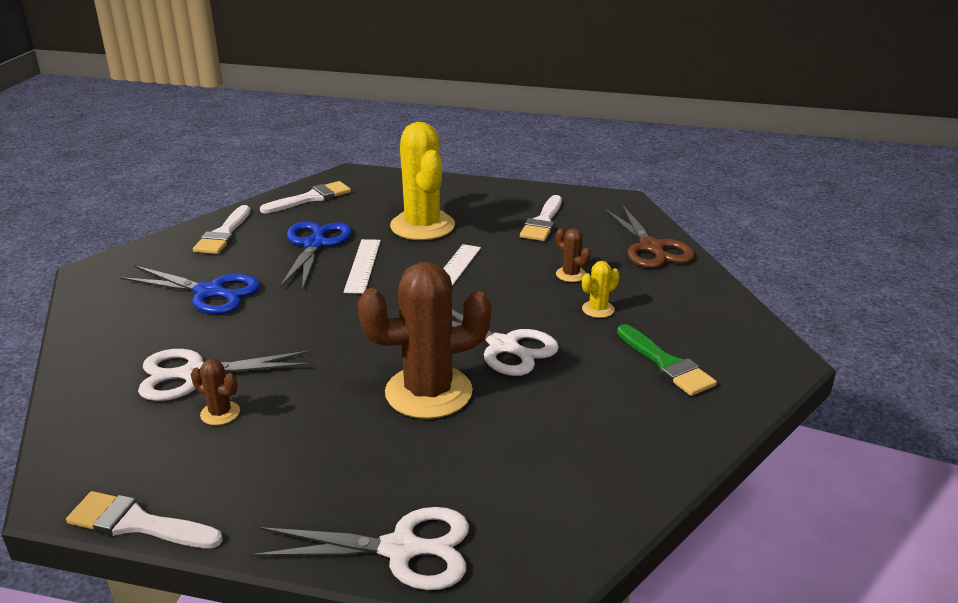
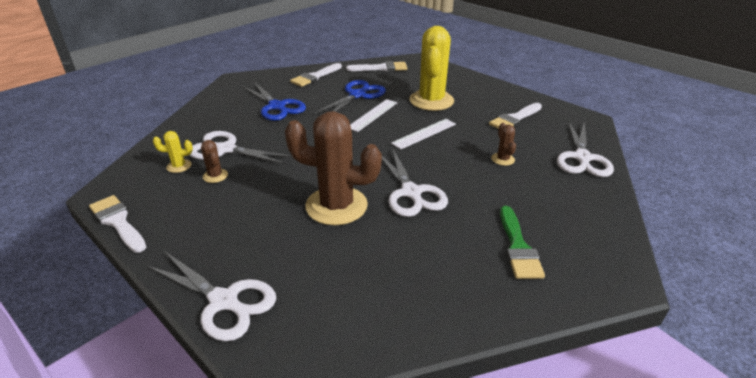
camera: 30 degrees right, 5 degrees up
(598, 309) = (501, 189): yellow cactus -> yellow cactus (179, 166)
(651, 247) = (582, 158): brown scissors -> white scissors

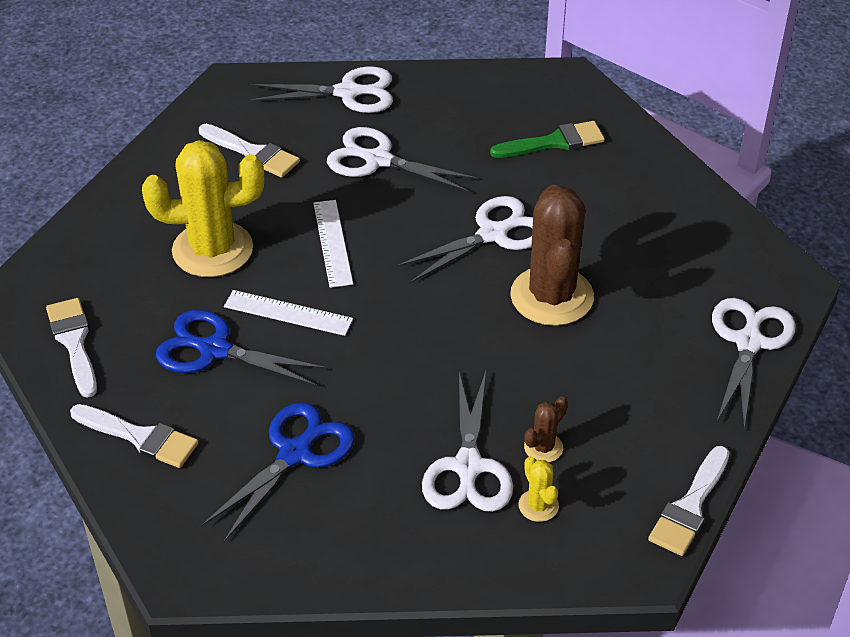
camera: 105 degrees left, 10 degrees up
(424, 133) = (332, 243): white ruler -> white ruler turned 45 degrees clockwise
(502, 159) = (378, 160): brown cactus -> white scissors

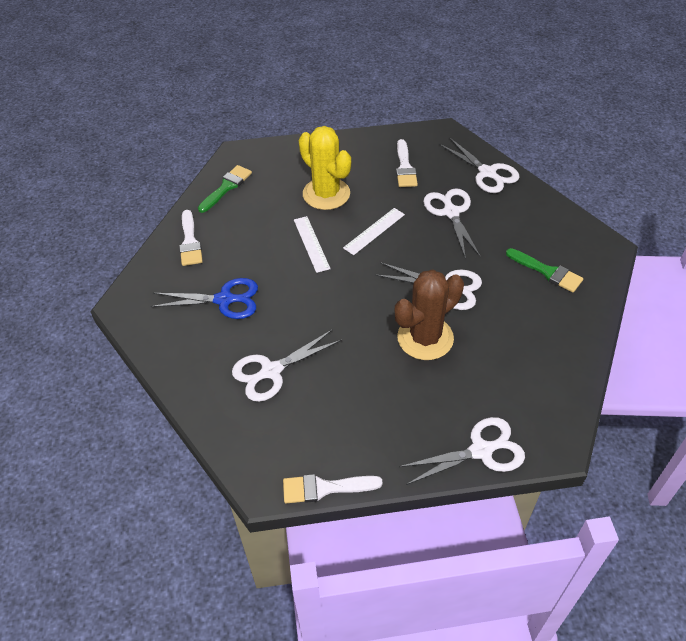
camera: 55 degrees right, 5 degrees up
(74, 342) = (226, 187): white brush -> green brush
(215, 350) = (264, 233): blue scissors -> none
(538, 506) = (269, 416): yellow cactus -> none
(543, 447) = (311, 396): brown cactus -> none

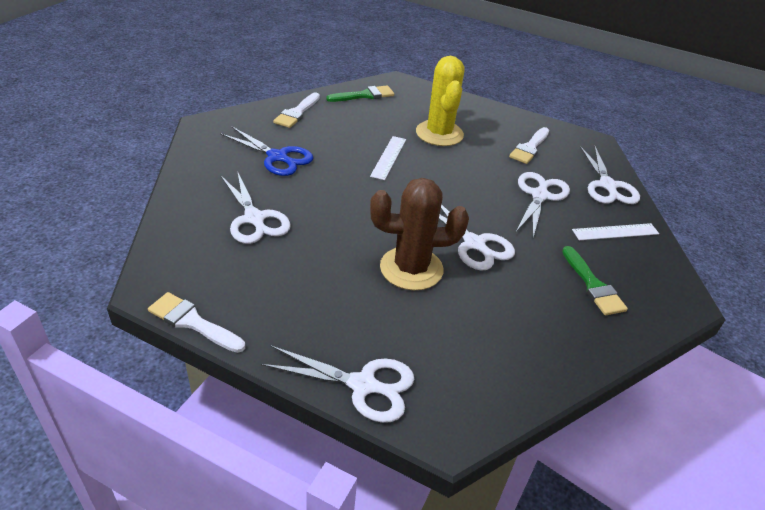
camera: 30 degrees right, 10 degrees down
(271, 371) = (254, 218): white scissors -> white scissors turned 120 degrees counterclockwise
(374, 231) = (452, 175): white ruler -> white ruler (615, 232)

